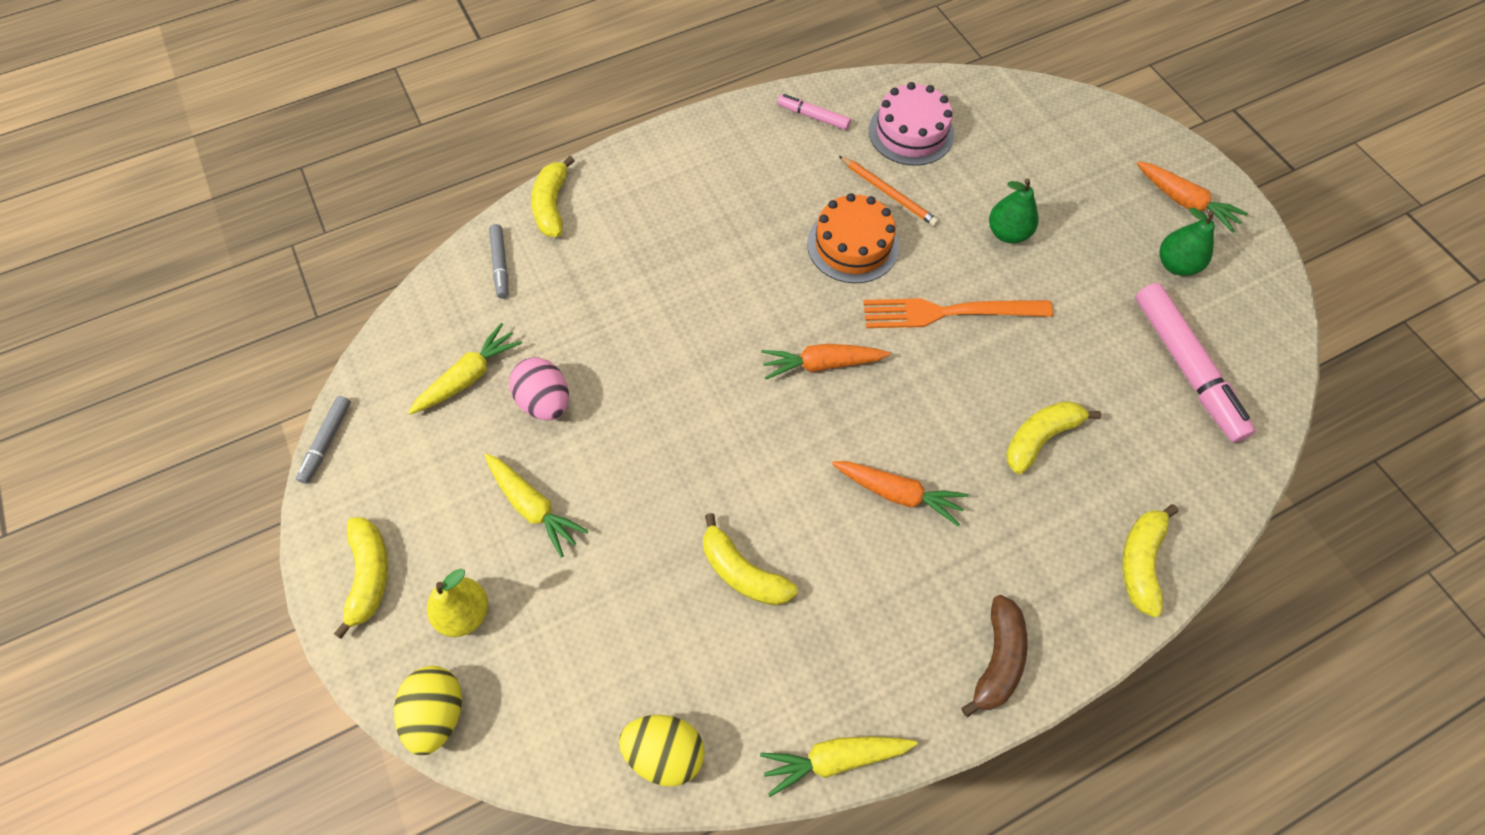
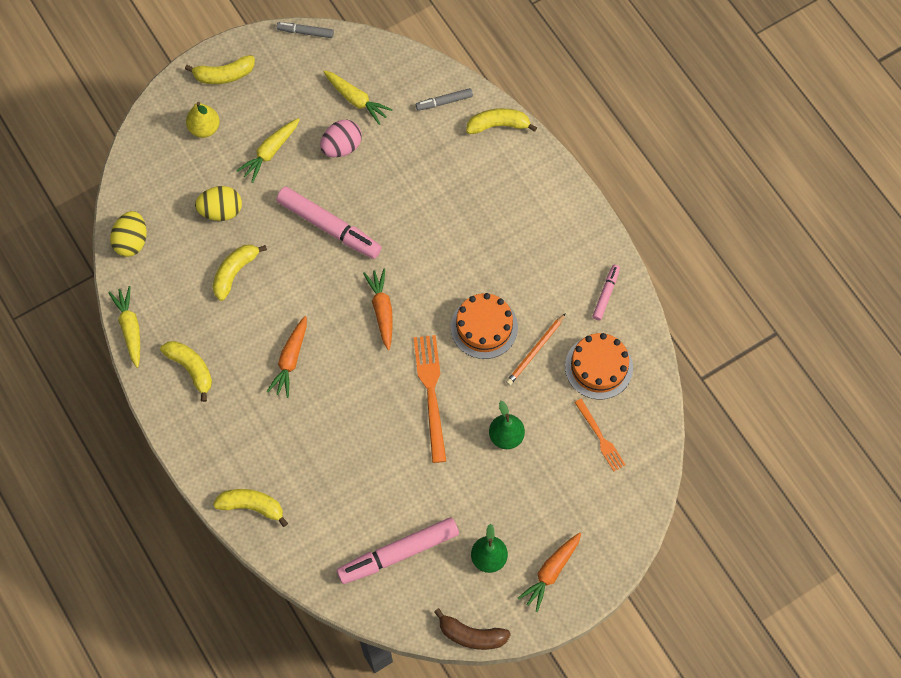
camera: 85 degrees right, 5 degrees up
(438, 712) = (149, 126): yellow egg -> yellow egg (221, 211)
(679, 426) = (329, 227): none -> pink marker
(911, 132) = (598, 367): pink cake -> orange cake
(997, 659) = (187, 416): brown banana -> brown banana (471, 635)
(1004, 139) = (600, 437): none -> orange fork
(1040, 438) = (336, 450): yellow banana -> yellow banana (191, 368)

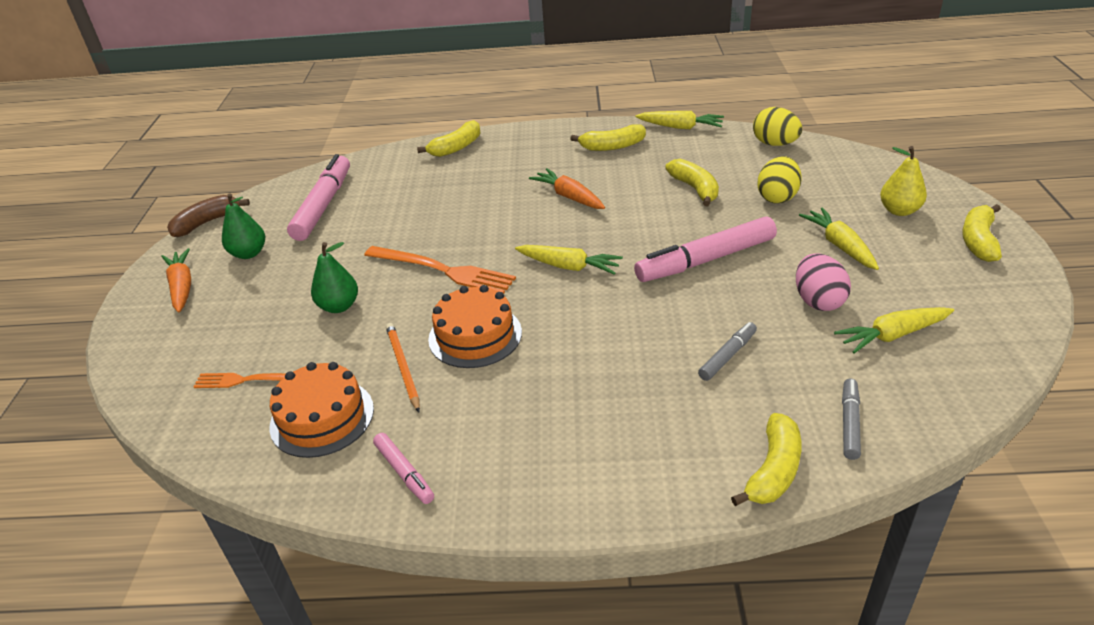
camera: 125 degrees right, 30 degrees down
(305, 32) = (1038, 323): grey marker -> grey marker (727, 356)
(382, 310) = (568, 266): orange carrot -> yellow carrot

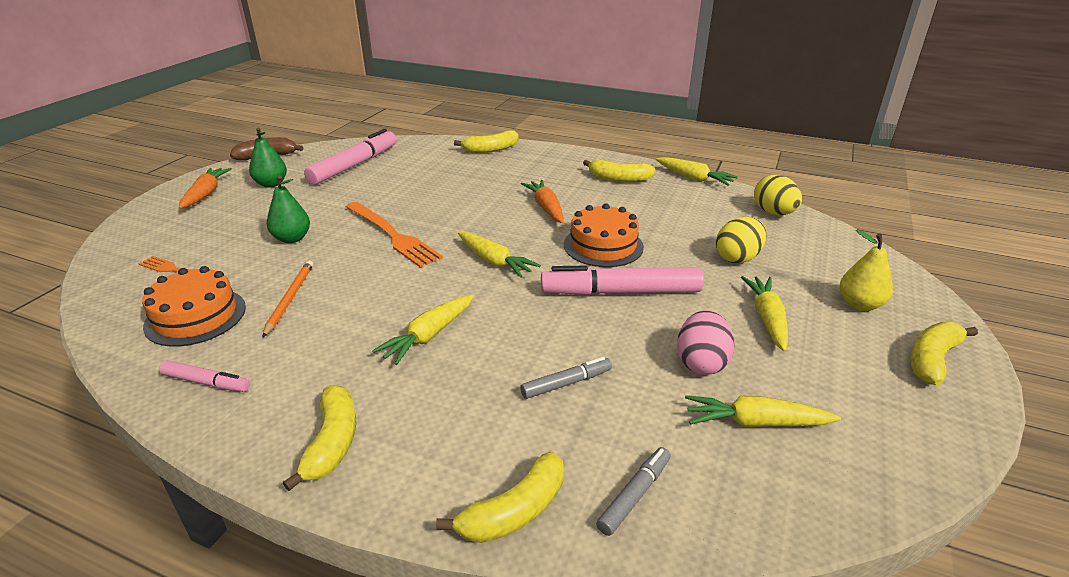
camera: 20 degrees right, 5 degrees down
(404, 472) = (206, 382): pink marker -> pink marker turned 60 degrees counterclockwise
(475, 335) = (367, 292): orange cake -> orange cake (603, 245)
(573, 356) = (429, 335): none -> yellow carrot
(695, 189) = (663, 230): yellow banana -> yellow banana (332, 442)

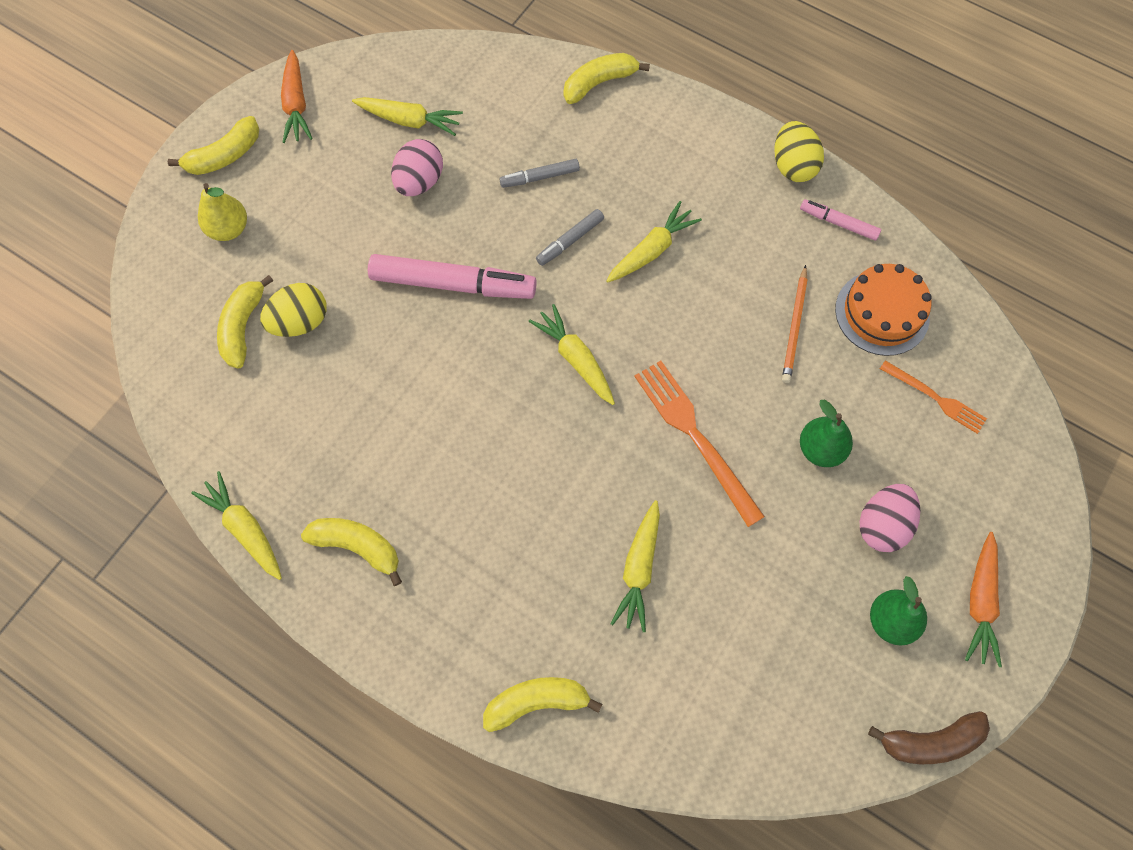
camera: 170 degrees left, 35 degrees up
(258, 213) = (882, 525): none -> pink egg
(332, 442) = (723, 150): yellow banana -> yellow banana (243, 327)
(354, 165) = (770, 673): pink marker -> none
(546, 208) = (488, 475): orange carrot -> orange carrot (296, 104)
(603, 245) = (442, 371): orange cake -> none
(634, 495) = (519, 82): grey marker -> grey marker (570, 241)
(767, 319) = (330, 224): yellow carrot -> yellow carrot (639, 569)
(773, 213) = (195, 411): yellow egg -> yellow egg (793, 166)

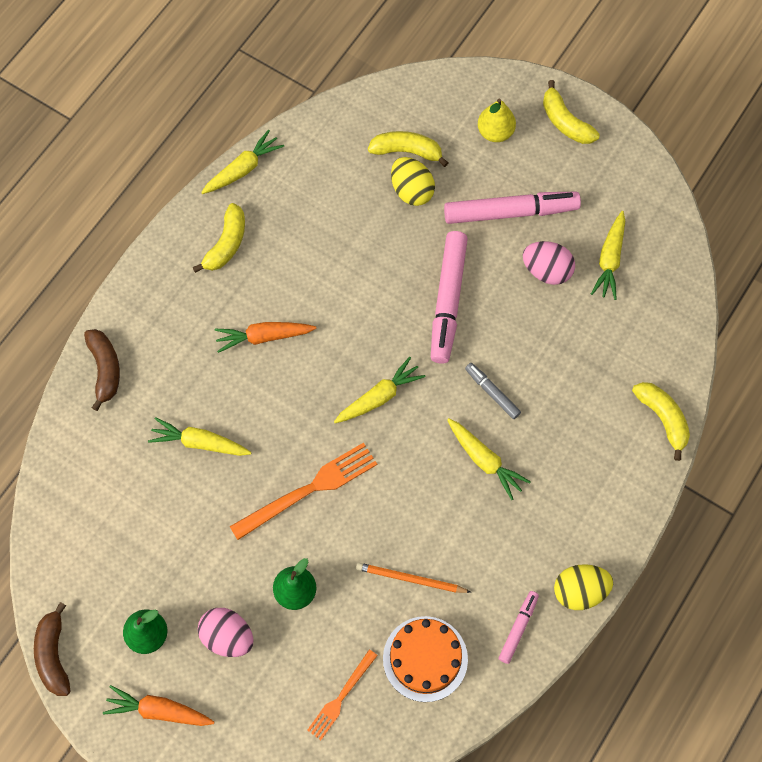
camera: 90 degrees right, 0 degrees up
(296, 104) = (621, 170): orange carrot -> orange carrot (264, 337)
(340, 216) = (510, 212): none -> pink marker
(536, 702) = (105, 369): yellow banana -> brown banana
(540, 177) = (556, 367): grey marker -> none

